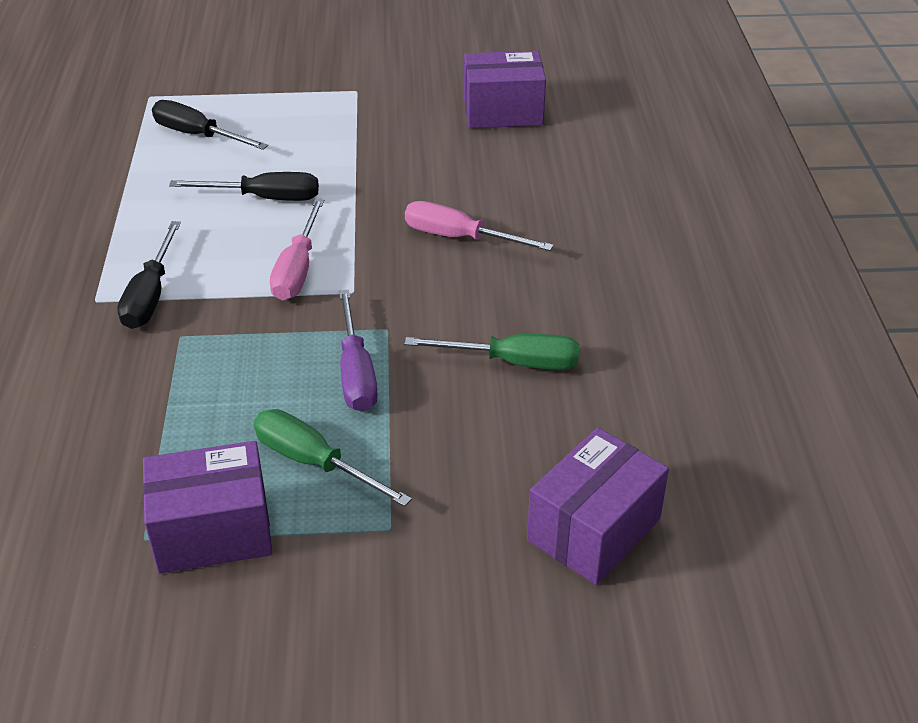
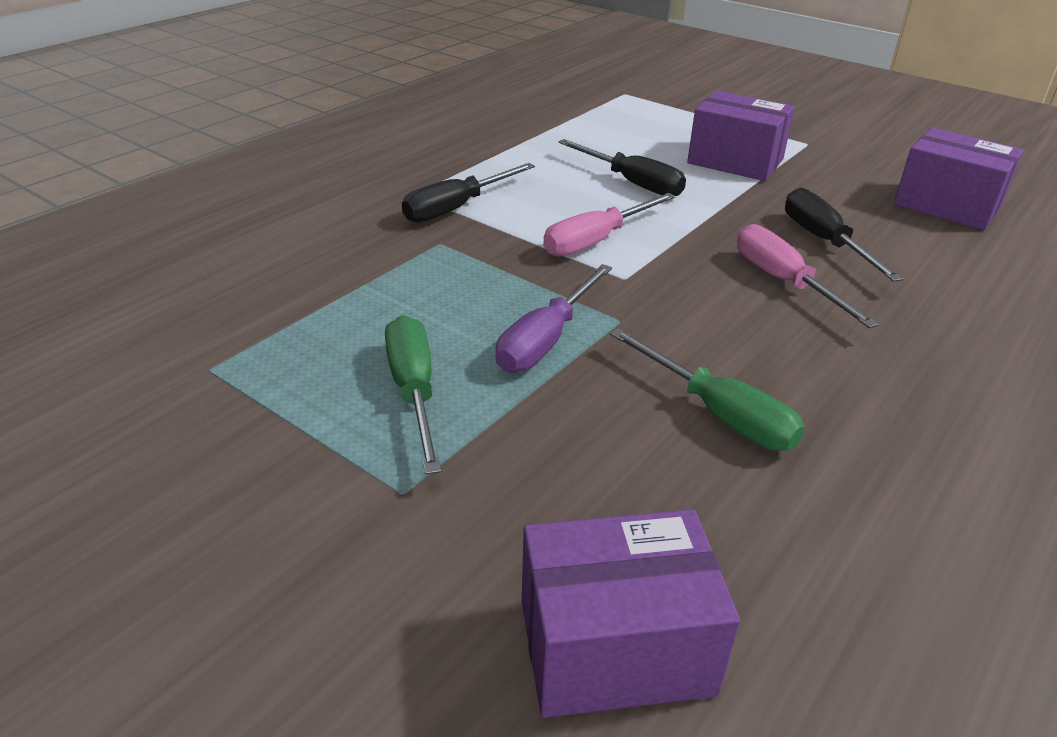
camera: 40 degrees right, 5 degrees down
(198, 135) = (631, 127): black screwdriver -> black screwdriver (824, 241)
(213, 531) = (262, 396): purple box -> purple box (735, 161)

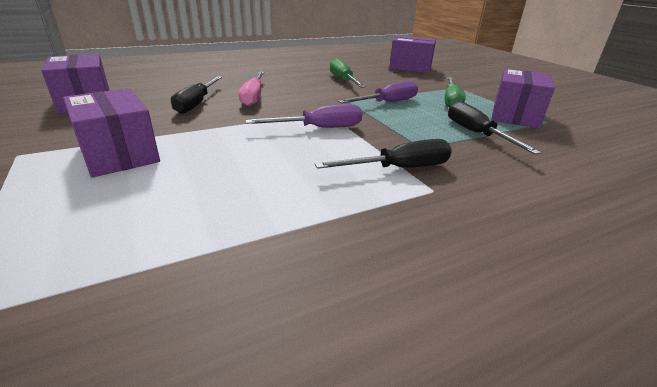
camera: 155 degrees left, 5 degrees down
(272, 375) = (515, 115): none -> purple box
(596, 240) = (319, 128): pink screwdriver -> purple screwdriver
(632, 183) = (237, 156): black screwdriver -> black screwdriver (476, 134)

